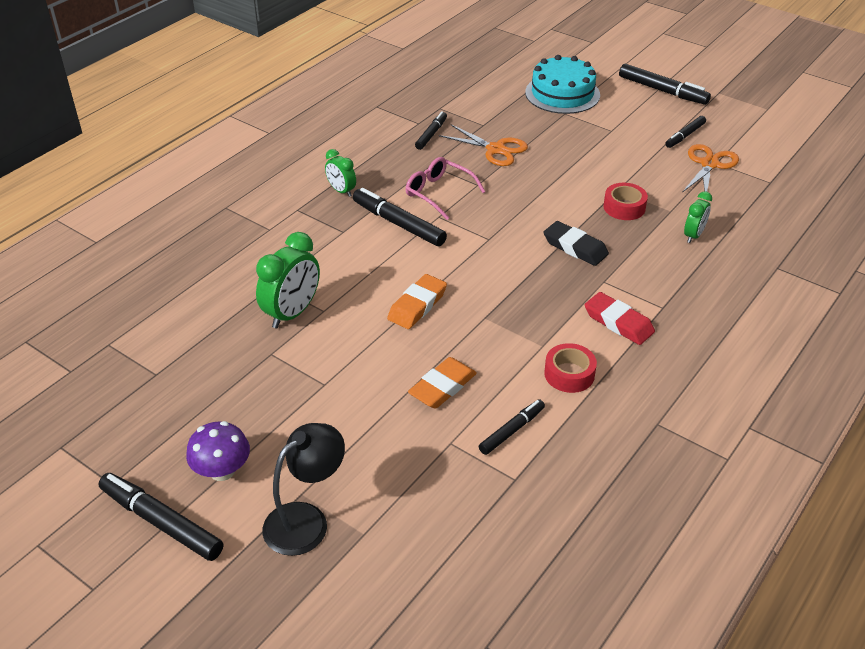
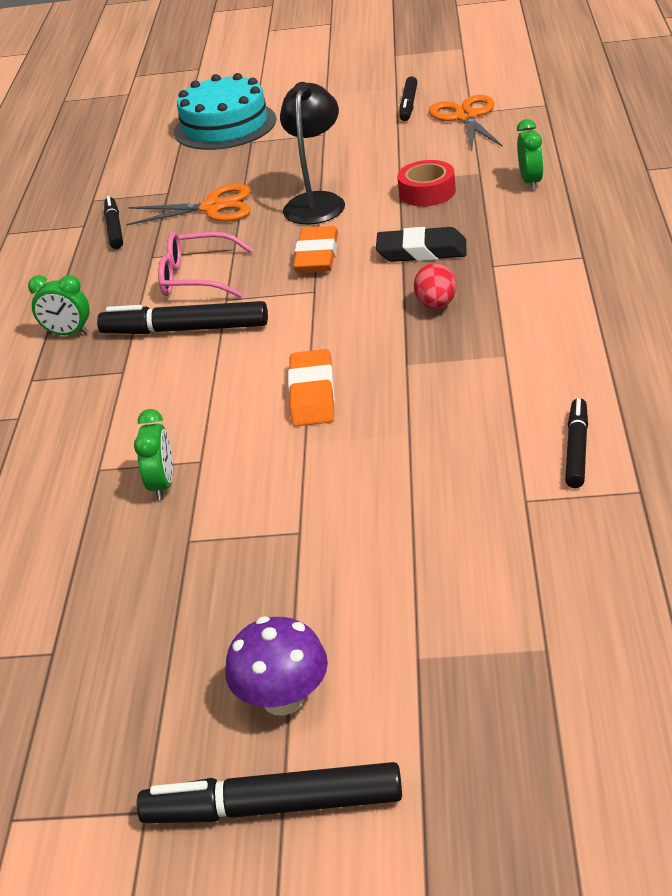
camera: 30 degrees left, 5 degrees down
(292, 313) = (162, 485): green clock -> green clock, size x0.58
(306, 520) = (460, 680): black lamp -> black lamp (317, 202)
(442, 387) = (445, 453): orange eraser -> orange eraser (317, 256)
(543, 289) = (436, 305): none -> red egg
(569, 374) = (567, 364): red tape -> none
(618, 322) = (556, 292): red eraser -> none
(662, 91) = (334, 78): black marker -> none

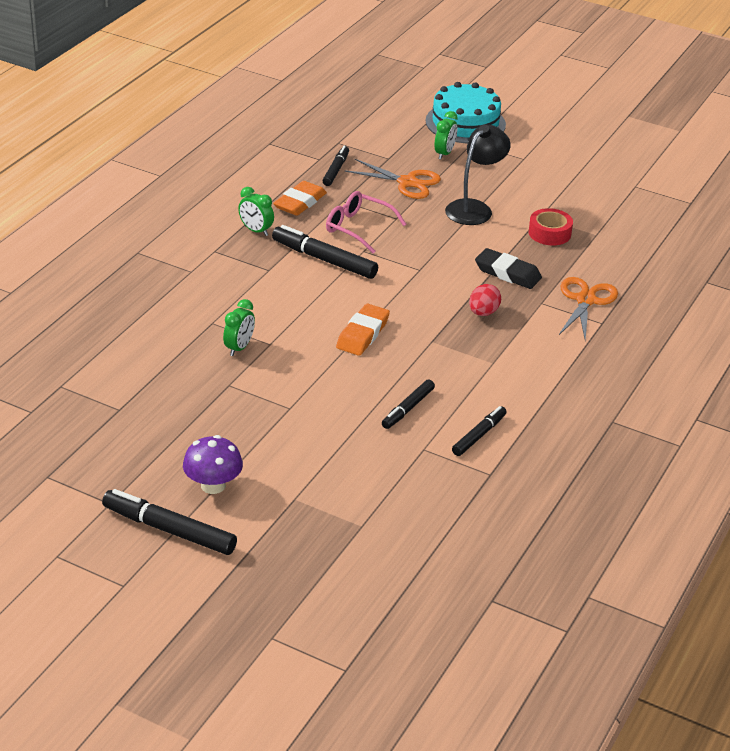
camera: 20 degrees right, 0 degrees up
(317, 256) = (441, 247): orange eraser -> orange eraser (300, 202)
(409, 105) = (599, 161): black marker -> black marker (408, 409)
(466, 117) = (628, 188): orange scissors -> orange scissors (585, 300)
(531, 182) = (622, 256): green clock -> green clock (444, 153)

